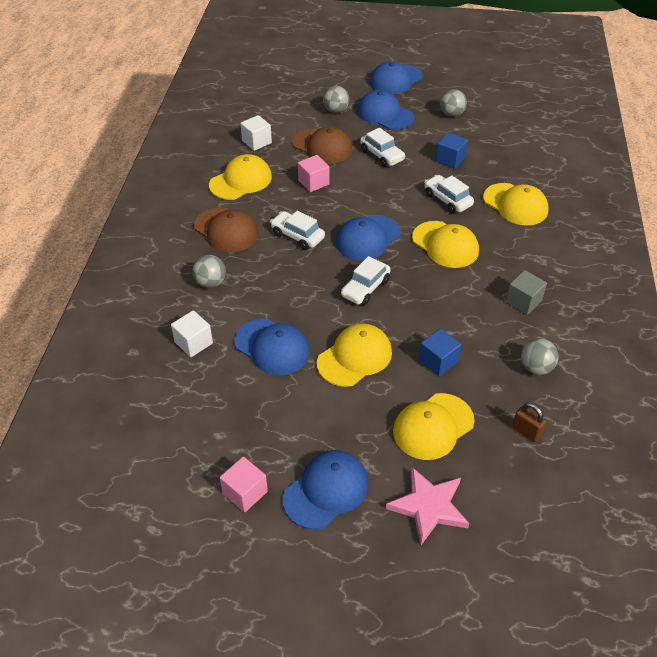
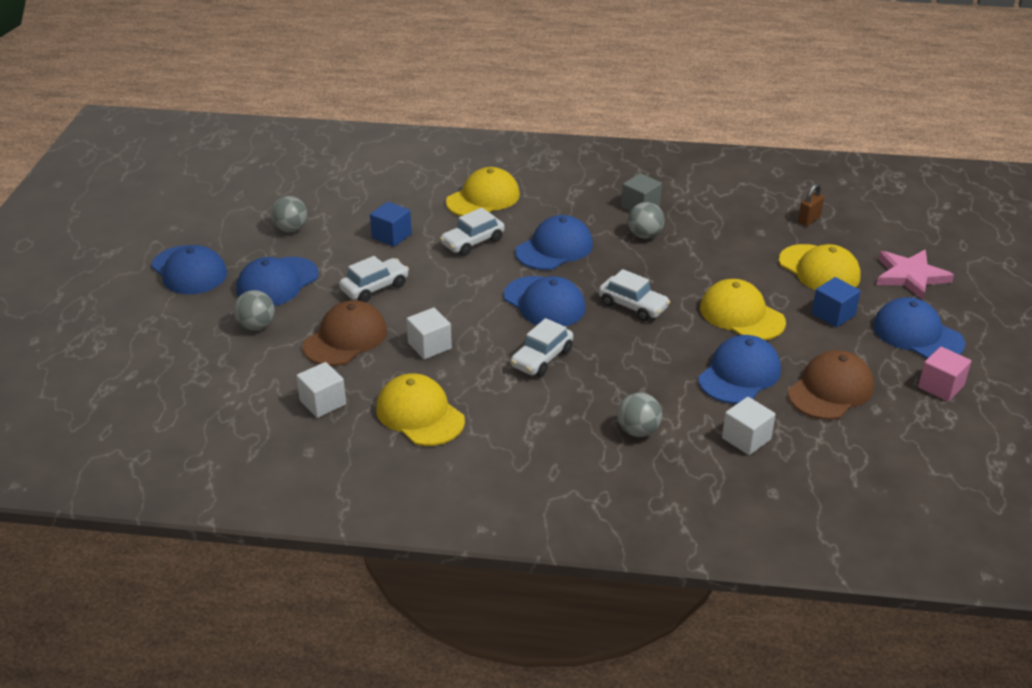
camera: 90 degrees left, 10 degrees down
(226, 230) = (531, 423): brown cap -> brown cap (830, 390)
(313, 182) = (429, 346): pink cube -> white cube
(438, 361) = (734, 262): blue cube -> blue cube (833, 314)
(445, 245) = (554, 248): yellow cap -> blue cap
(536, 368) = (730, 208): grey ball -> grey ball (644, 235)

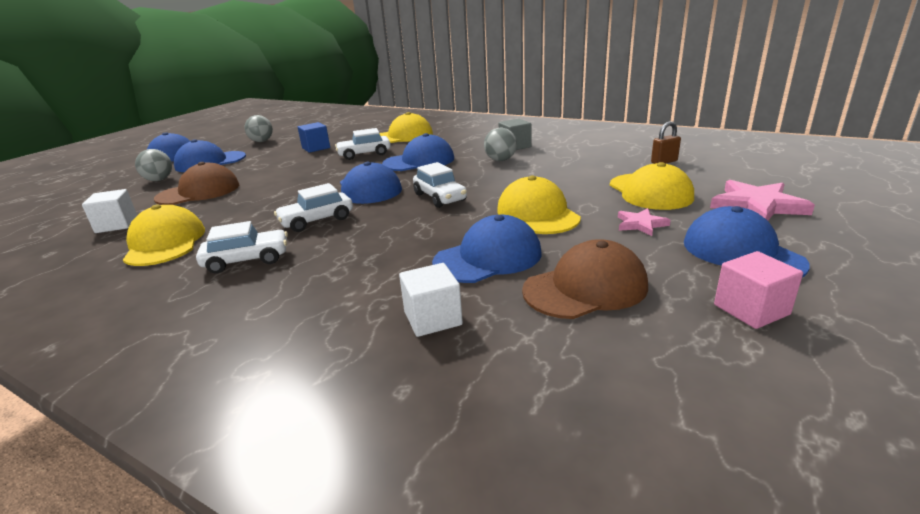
camera: 25 degrees right, 10 degrees down
(375, 288) = (263, 169): white car -> white car (247, 260)
(429, 346) = (246, 202): white cube -> none
(638, 431) = (324, 288): grey ball -> none
(833, 314) = (640, 224): blue cube -> pink star

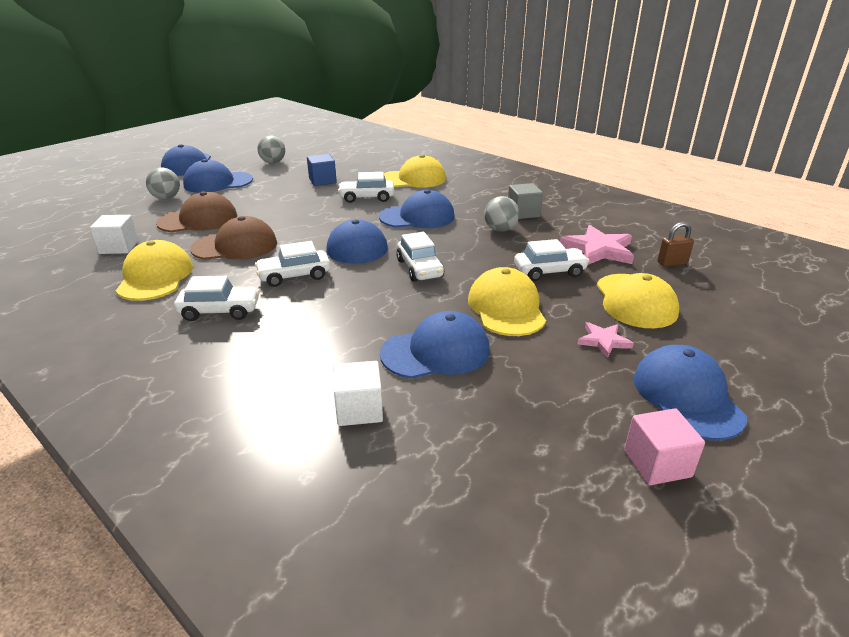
camera: 10 degrees right, 5 degrees up
(561, 182) = (549, 272): none -> white car
(585, 288) = (511, 405): brown cap -> brown cap (235, 246)
(757, 205) = (739, 340): pink star -> pink star (598, 250)

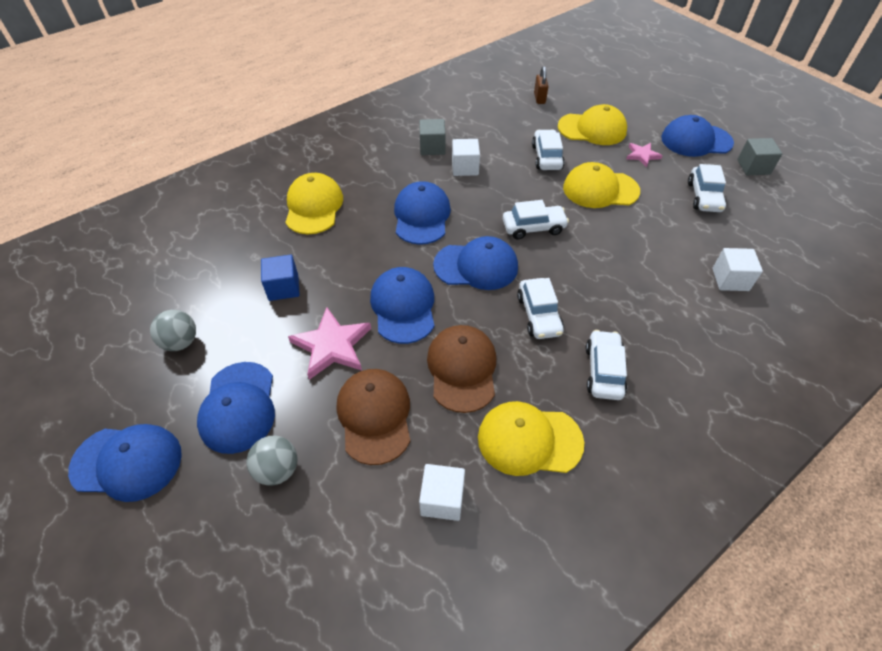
camera: 80 degrees left, 20 degrees up
(367, 198) = (356, 250): white car -> white car (704, 197)
(436, 352) = (660, 234): blue cap -> blue cap (403, 307)
(500, 230) = (465, 168): grey ball -> white cube
(598, 250) = (513, 125): pink star -> pink star (332, 345)
(657, 463) = (753, 167): pink cube -> grey cube

